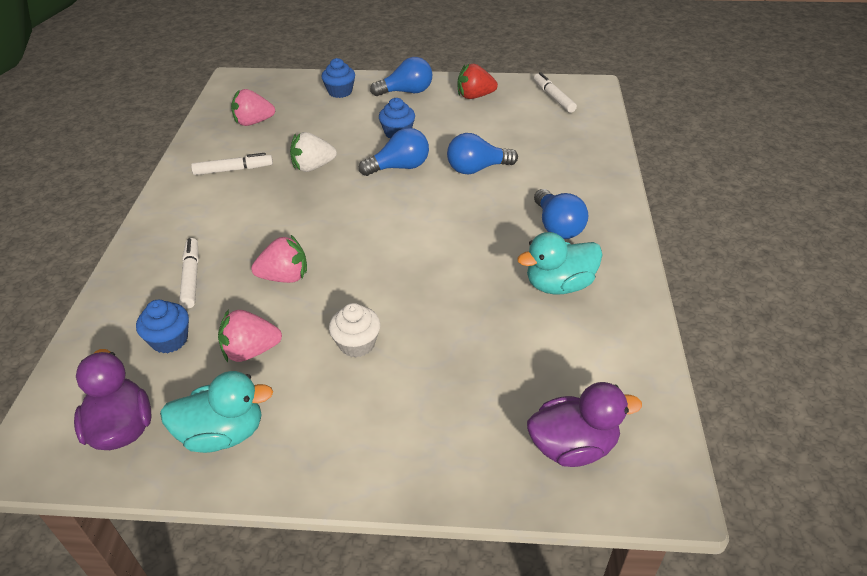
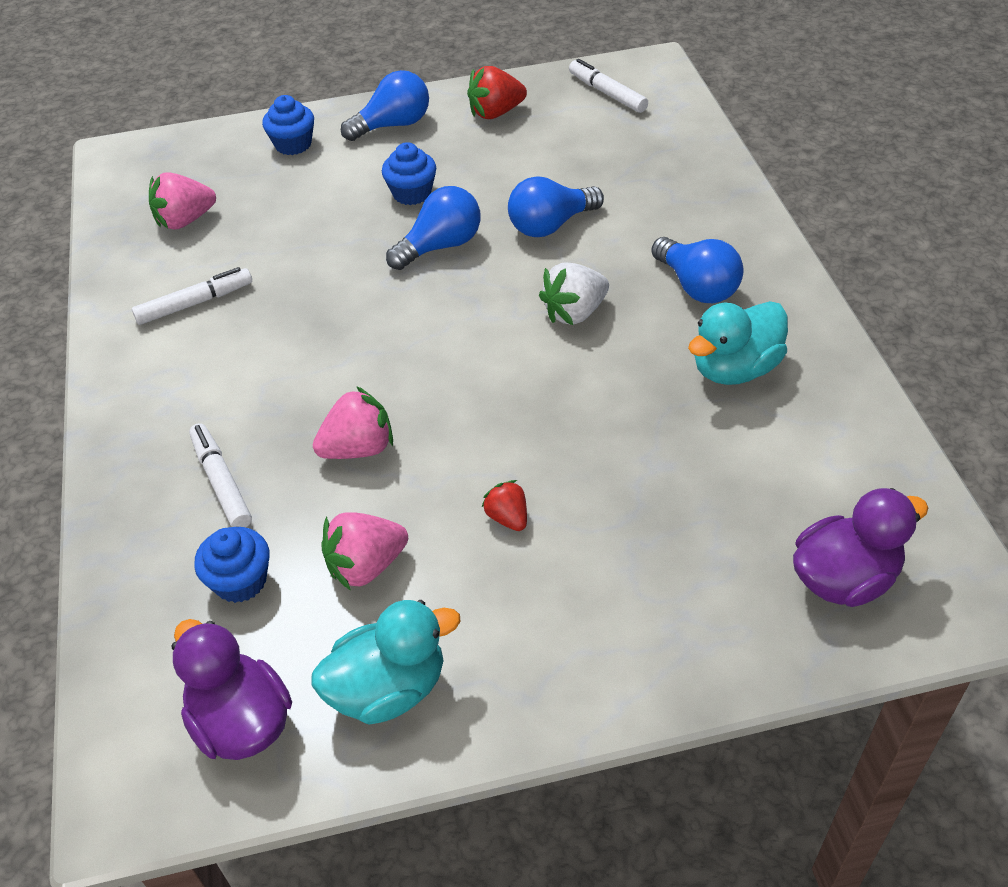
camera: 15 degrees left, 5 degrees up
(313, 167) = (313, 273): white strawberry -> white strawberry (575, 313)
(357, 344) = (507, 517): white cupcake -> red strawberry

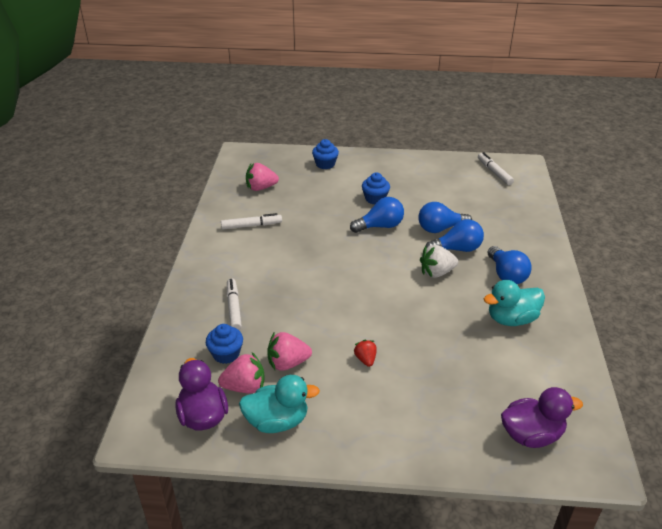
camera: 15 degrees right, 10 degrees down
(358, 448) = (304, 309): pink strawberry -> pink strawberry (245, 387)
(393, 125) = (378, 165): blue light bulb -> blue light bulb (457, 249)
(496, 113) = (432, 170): red strawberry -> none

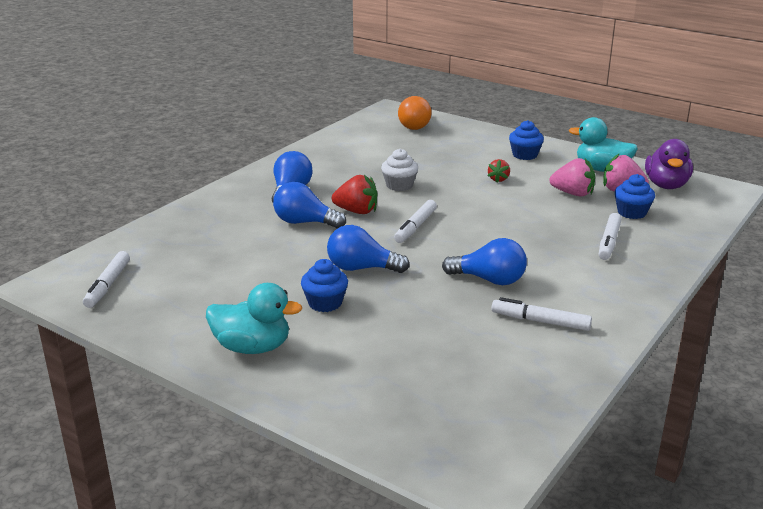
camera: 150 degrees left, 10 degrees down
(261, 188) = (488, 379): pink strawberry -> none
(325, 164) = (336, 387): blue cupcake -> blue cupcake (525, 155)
(381, 272) = (415, 227): none -> white marker
(436, 272) = (356, 211): white strawberry -> red strawberry
(438, 315) = (399, 185): none -> white cupcake
(440, 229) = (293, 245): blue light bulb -> blue light bulb (489, 280)
(511, 319) = (337, 168): turquoise duck -> turquoise duck (252, 347)
(531, 435) = (415, 125): purple duck -> orange light bulb

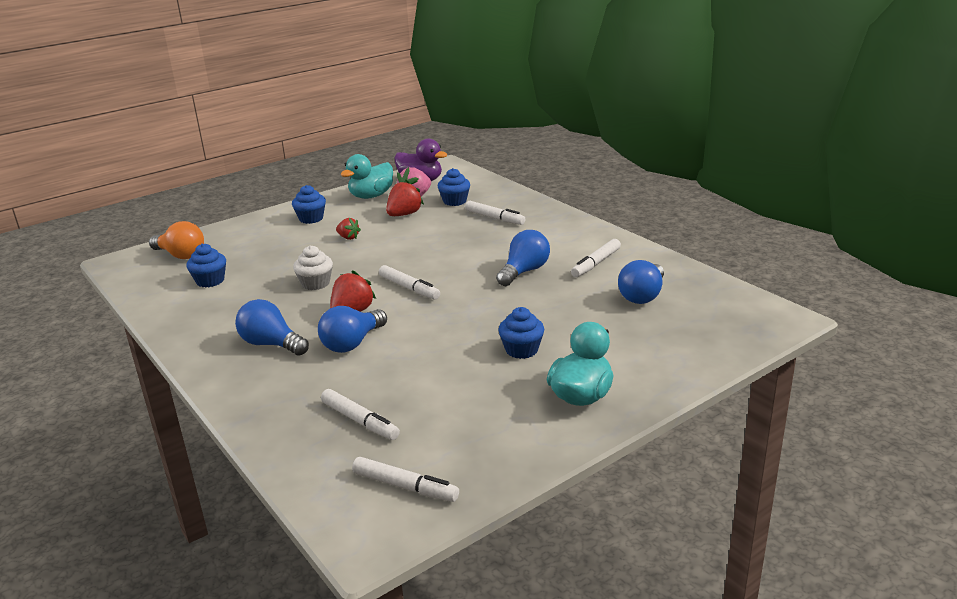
camera: 70 degrees left, 0 degrees up
(191, 250) = (360, 421): none -> white marker
(361, 268) = (469, 324): blue light bulb -> blue light bulb (642, 296)
(379, 146) = (210, 281): none -> blue cupcake
(573, 193) = (404, 214): pink strawberry -> red strawberry

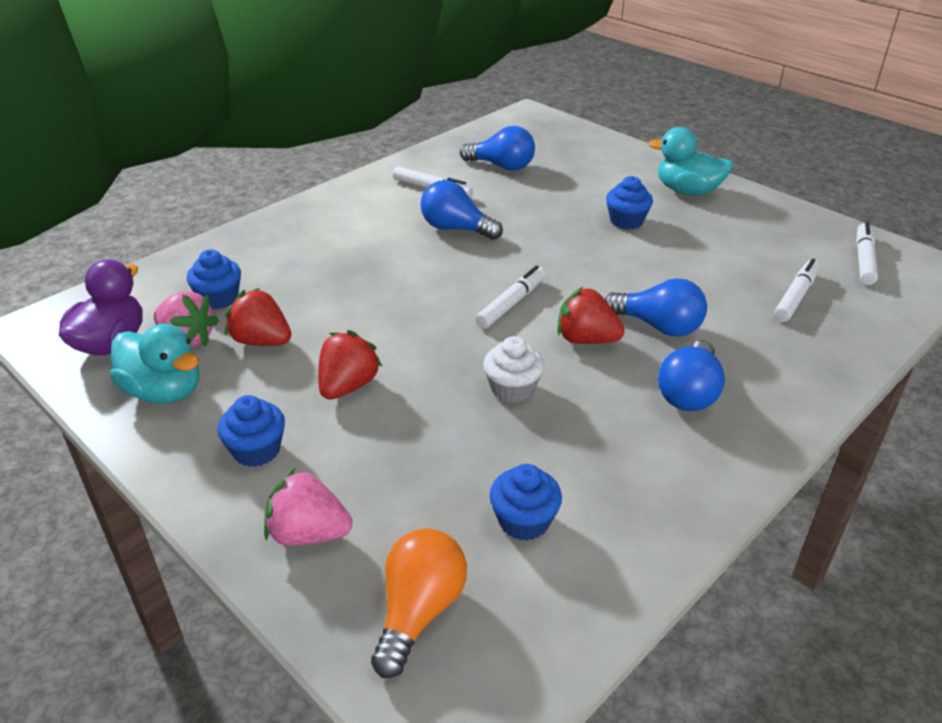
camera: 100 degrees left, 10 degrees up
(246, 232) = (308, 533): none -> pink strawberry
(348, 237) = (348, 386): red strawberry -> red strawberry, size x1.63
(495, 218) = (293, 259): white marker -> none

